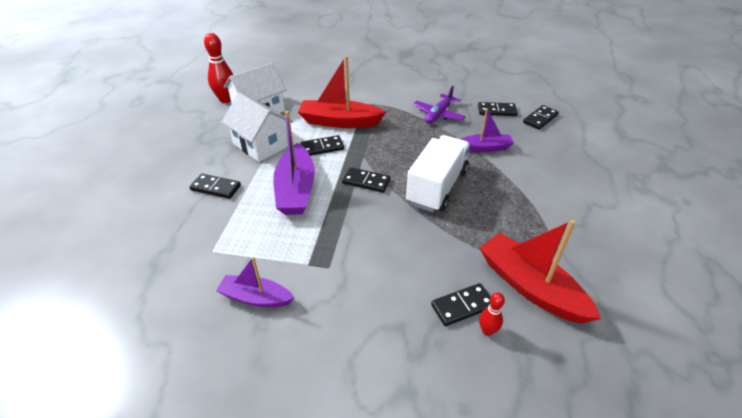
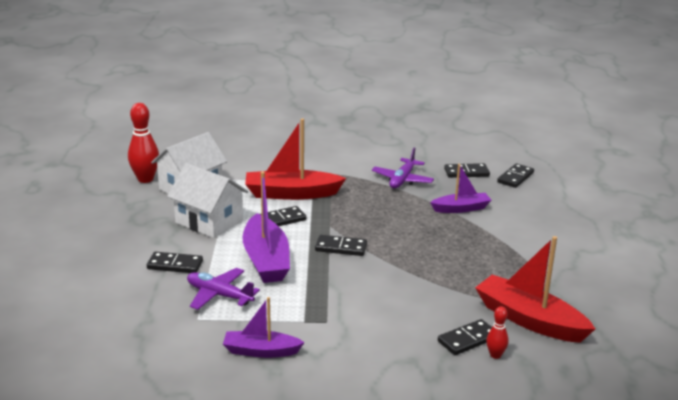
camera: 10 degrees left, 15 degrees down
(241, 225) = (219, 295): none -> purple plane
(437, 187) = (418, 247): white truck -> none

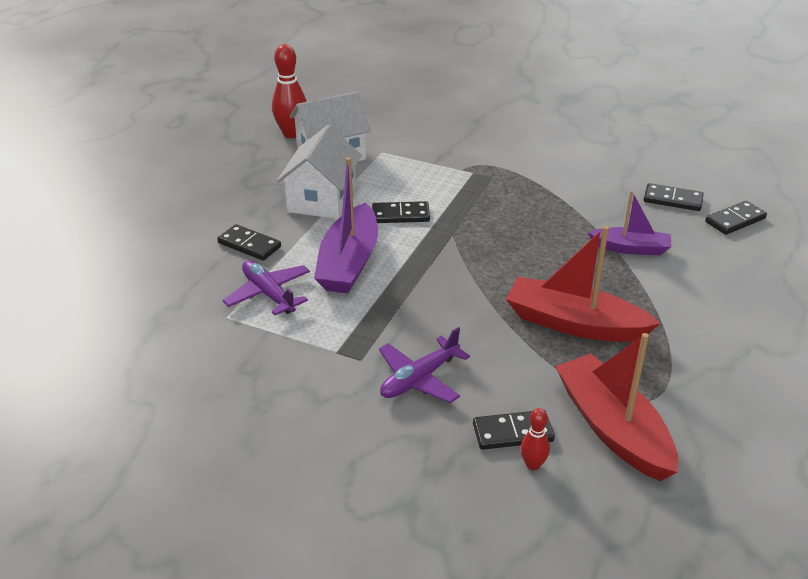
camera: 25 degrees right, 10 degrees up
(209, 221) = (322, 199): white house -> white house turned 45 degrees clockwise
(261, 351) = (263, 377): purple boat -> none
(291, 194) = (436, 184): red boat -> red boat (574, 324)
(341, 247) = (444, 267): black domino -> none
(402, 180) = (582, 193): purple plane -> purple plane (419, 379)

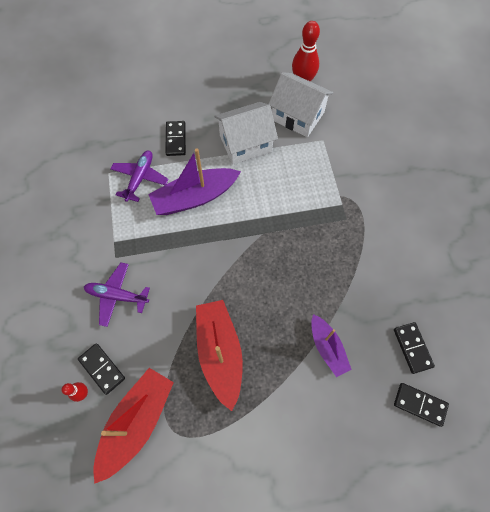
camera: 55 degrees right, 30 degrees up
(400, 215) = (261, 193): black domino -> none

